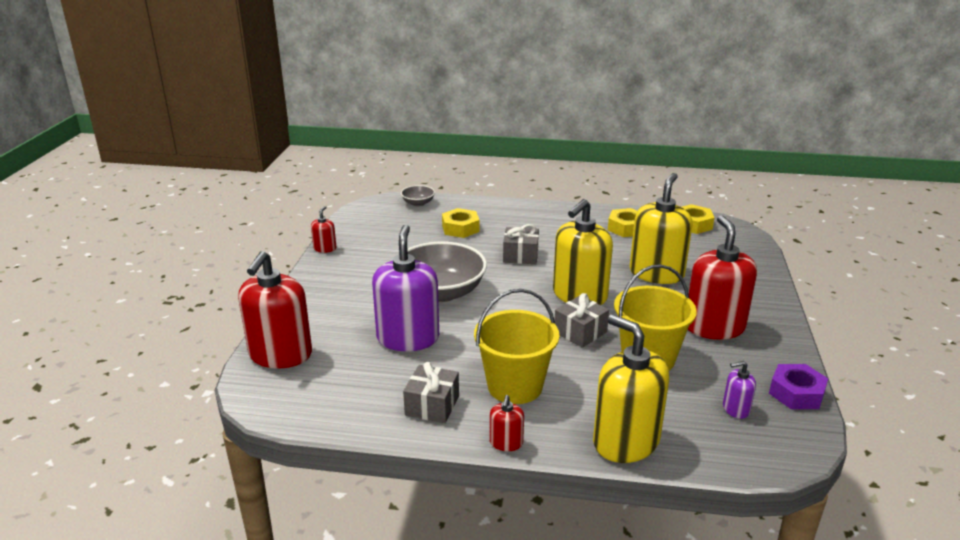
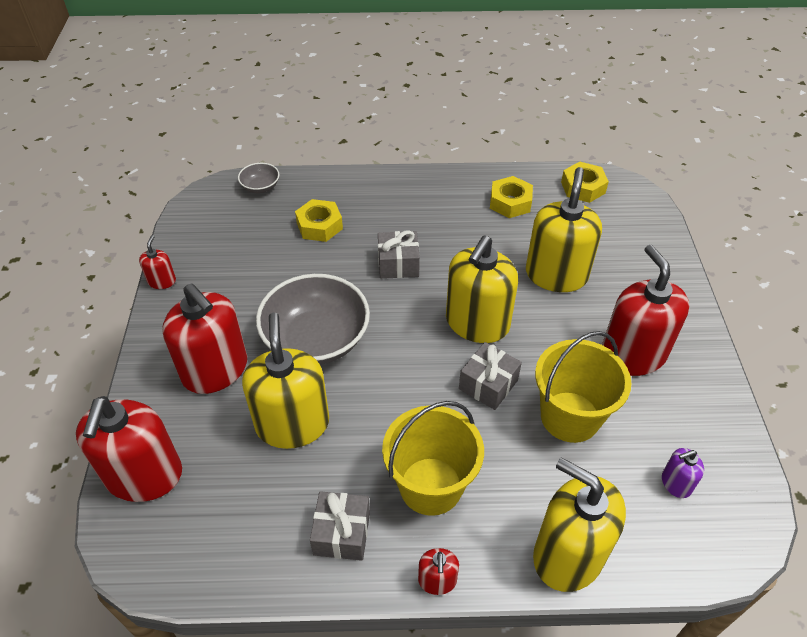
camera: 10 degrees left, 20 degrees up
(353, 301) = (215, 370): none -> red soap dispenser
(408, 338) = (292, 424): purple soap dispenser -> yellow soap dispenser
(796, 393) = (734, 448): purple nut -> none

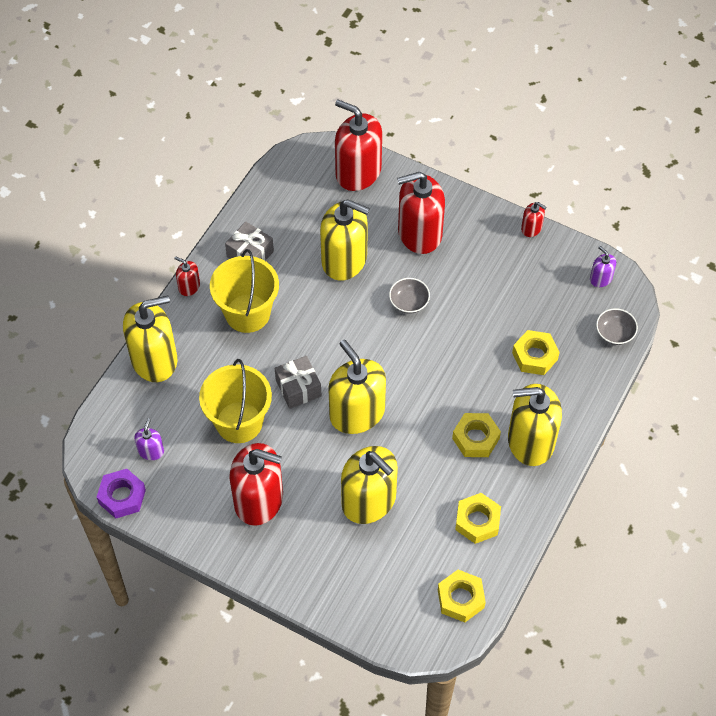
camera: 120 degrees right, 10 degrees up
(202, 214) = (600, 278): none -> purple soap dispenser
(316, 339) = (409, 302): grey bowl -> grey bowl, size x0.45
(398, 264) = (453, 391): grey gift -> none
(409, 199) = (530, 441): none -> yellow soap dispenser
(434, 232) = (475, 438): none -> yellow nut
(748, 479) = (122, 496): none -> purple nut

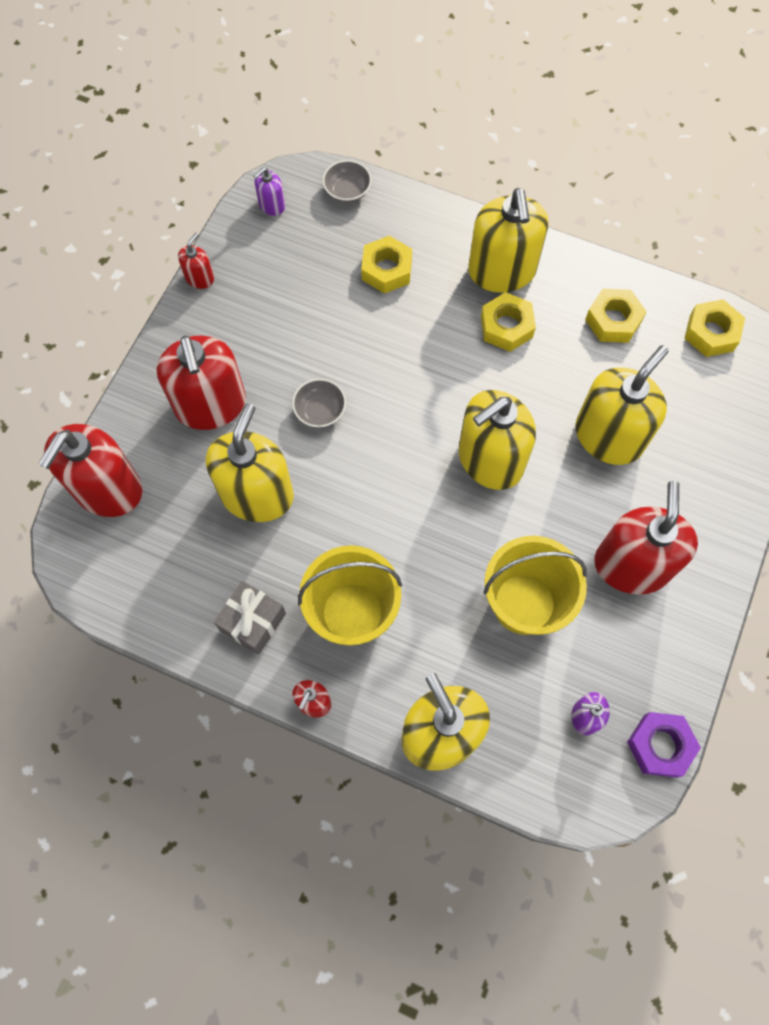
camera: 95 degrees left, 10 degrees up
(298, 388) = (463, 534): grey gift -> none

